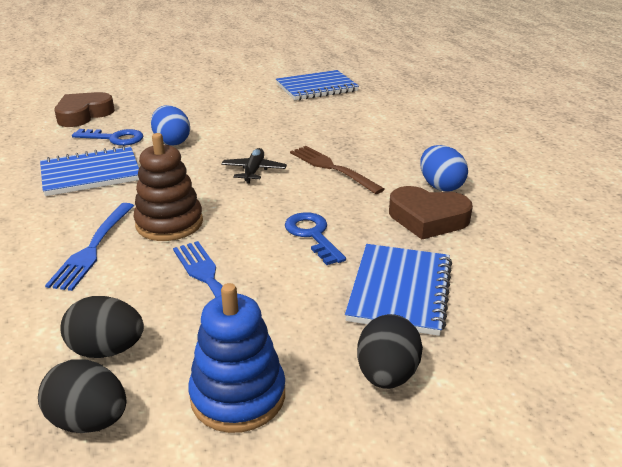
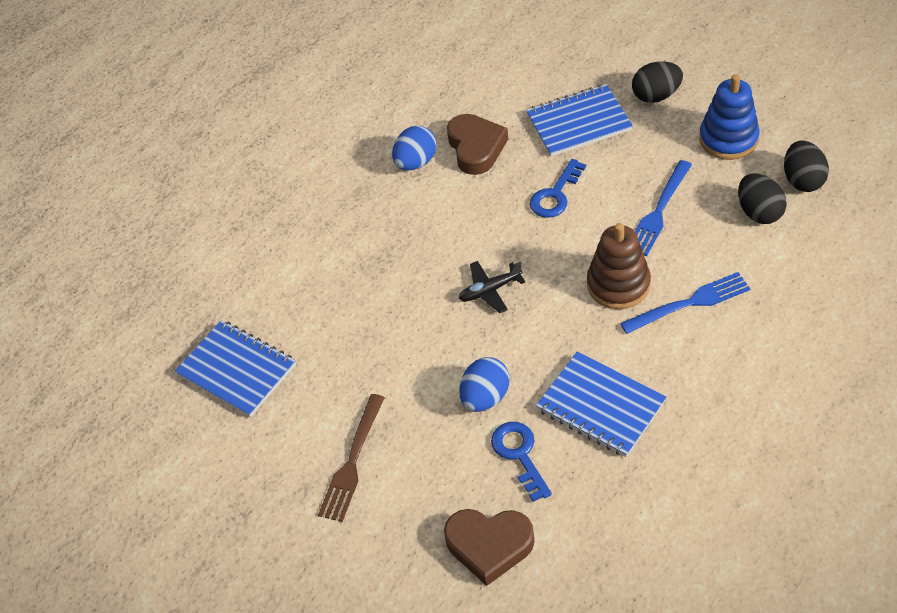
camera: 115 degrees left, 20 degrees up
(332, 168) = (439, 241): brown fork -> brown fork (352, 462)

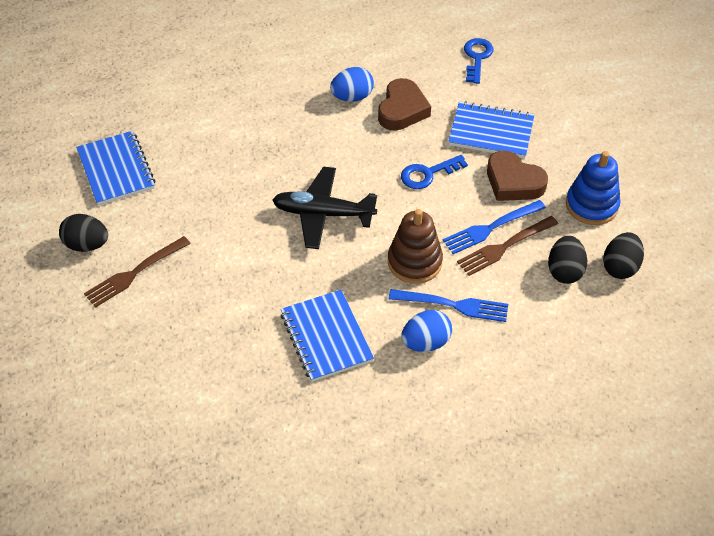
camera: 25 degrees right, 0 degrees up
(485, 397) = (255, 283): blue egg -> blue egg (425, 342)
(489, 546) = (171, 382): brown heart -> brown heart (513, 182)
(490, 290) = (323, 214): black plane -> black plane, size x1.77
(519, 454) = (243, 335): blue key -> blue key (477, 57)
(656, 96) = (566, 144): black egg -> black egg (87, 245)
(687, 221) = (505, 247): none -> brown fork

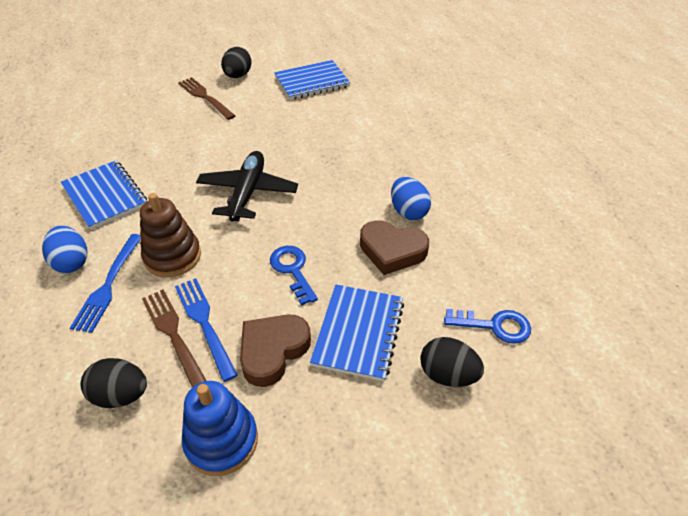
camera: 90 degrees right, 5 degrees down
(326, 337) = (105, 196): blue notebook -> blue notebook turned 75 degrees clockwise
(620, 267) = (108, 464): black egg -> black egg (447, 375)

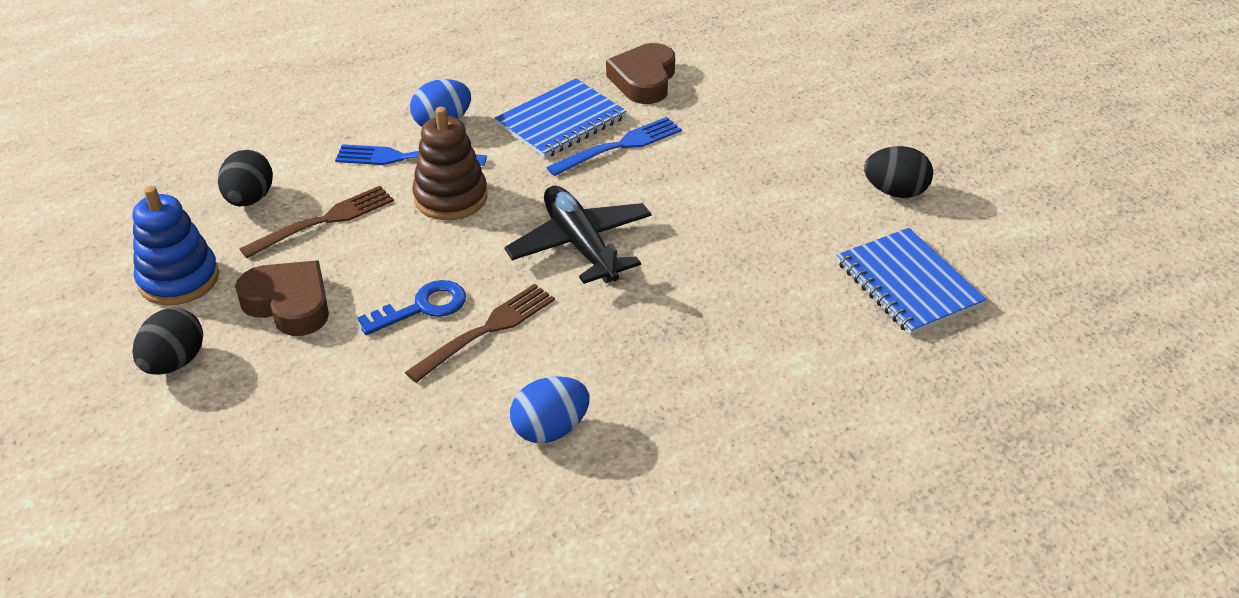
camera: 85 degrees right, 5 degrees down
(204, 324) = (338, 242): blue fork -> blue fork (619, 146)
(205, 97) = (816, 166): brown fork -> brown fork (486, 330)
(248, 193) = (580, 245): black plane -> black plane turned 120 degrees counterclockwise
(358, 333) = (306, 380): blue notebook -> none
(392, 251) = (459, 411): brown heart -> brown heart (644, 80)
(447, 375) = (225, 473): black egg -> black egg (174, 362)
(495, 326) = (300, 532): blue key -> none

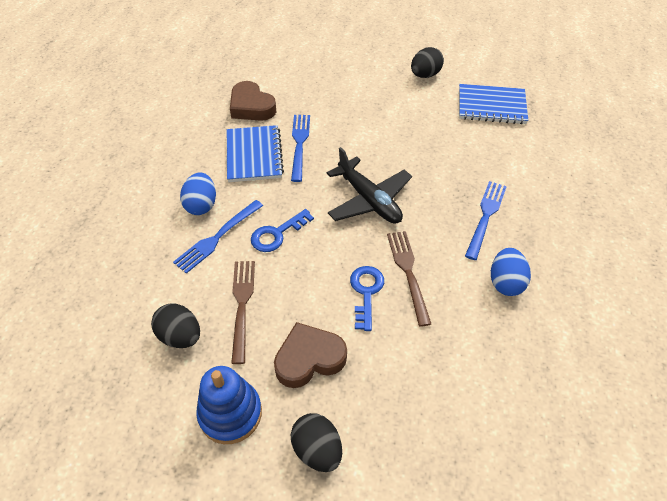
camera: 55 degrees left, 10 degrees up
(451, 197) = (277, 234): brown stacking toy -> blue key
(580, 245) = (369, 200): black plane -> black plane turned 135 degrees counterclockwise
(658, 364) = (485, 216): none -> blue fork

